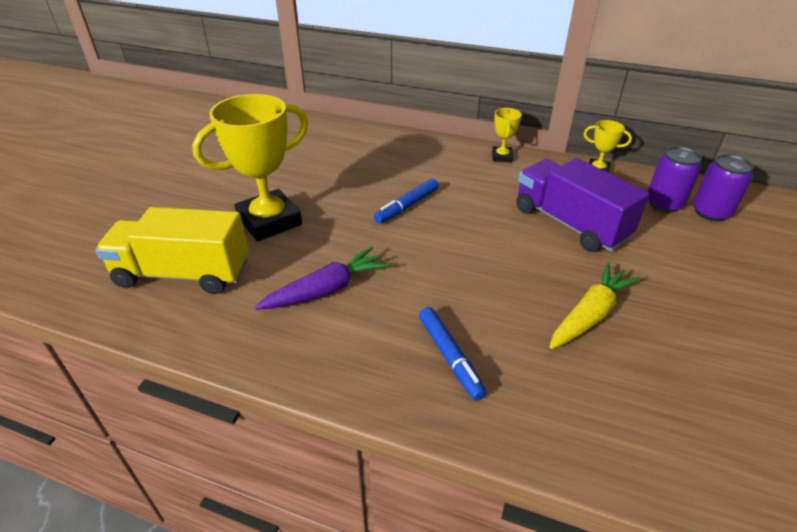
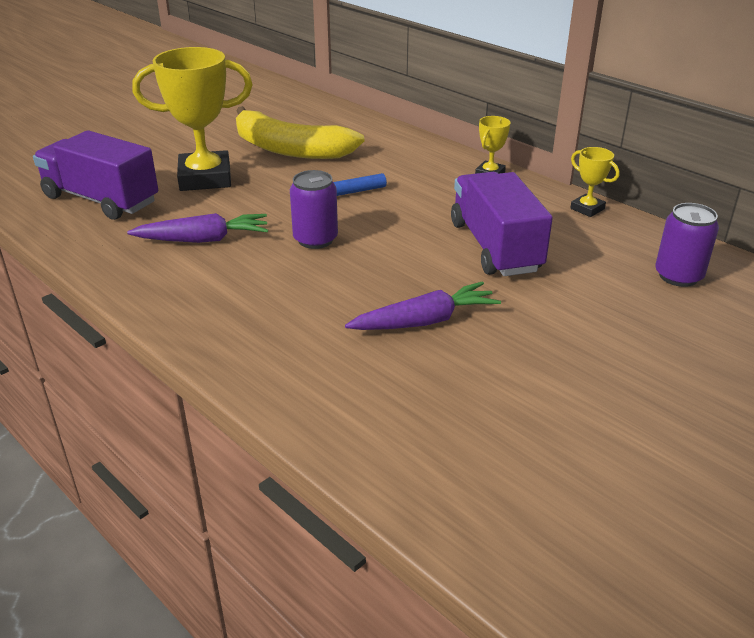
camera: 25 degrees right, 5 degrees down
(183, 274) = (101, 200): yellow truck -> purple truck
(321, 171) = (290, 149): none -> yellow banana
(449, 357) = (258, 313): blue marker -> none
(590, 314) = (425, 321): yellow carrot -> purple carrot
(664, 203) = (629, 255): purple can -> purple can (315, 239)

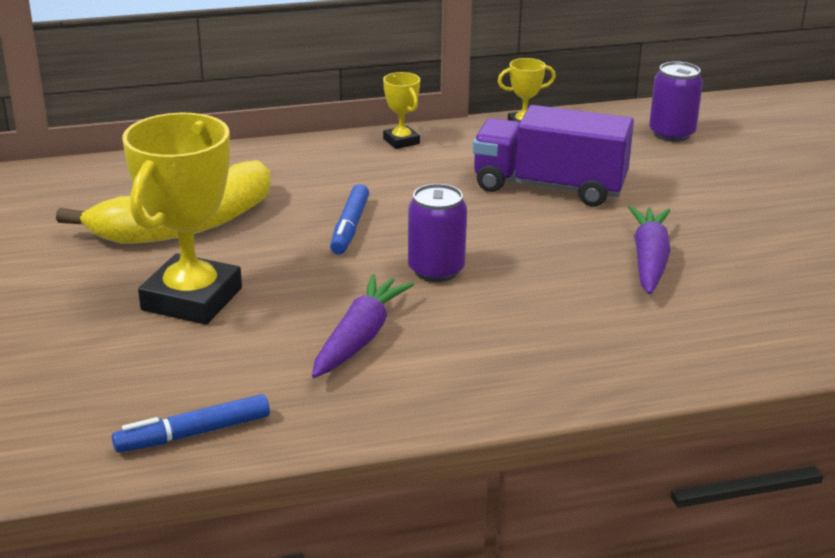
camera: 60 degrees left, 5 degrees down
(64, 224) = (193, 433): none -> blue marker
(101, 200) = (154, 390): purple truck -> none

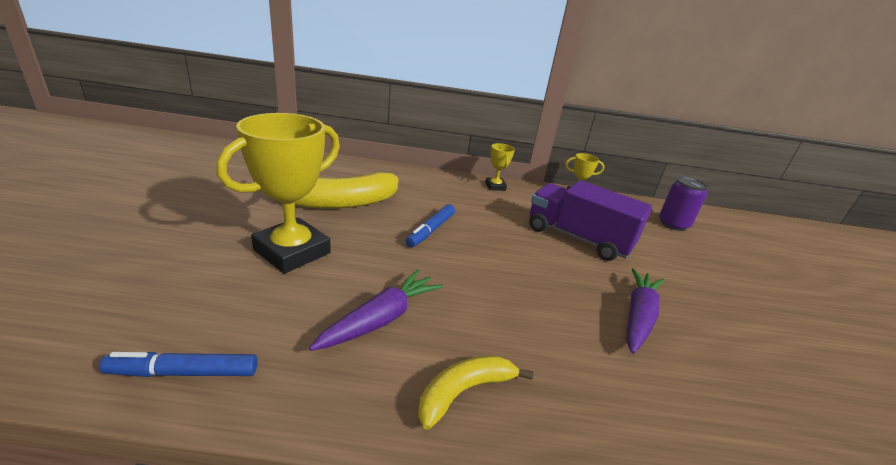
camera: 15 degrees right, 0 degrees up
(436, 270) = (471, 278): purple can -> none
(489, 374) = (464, 392): none -> yellow banana

